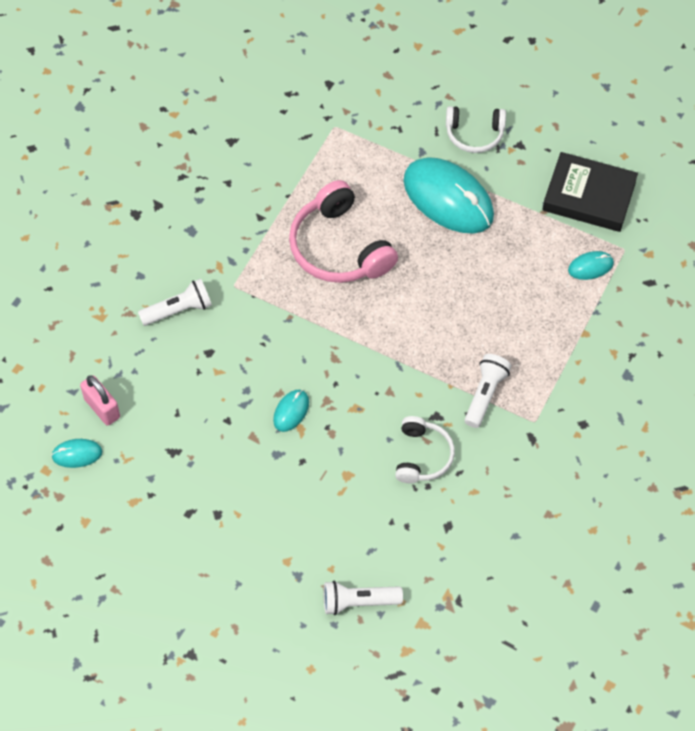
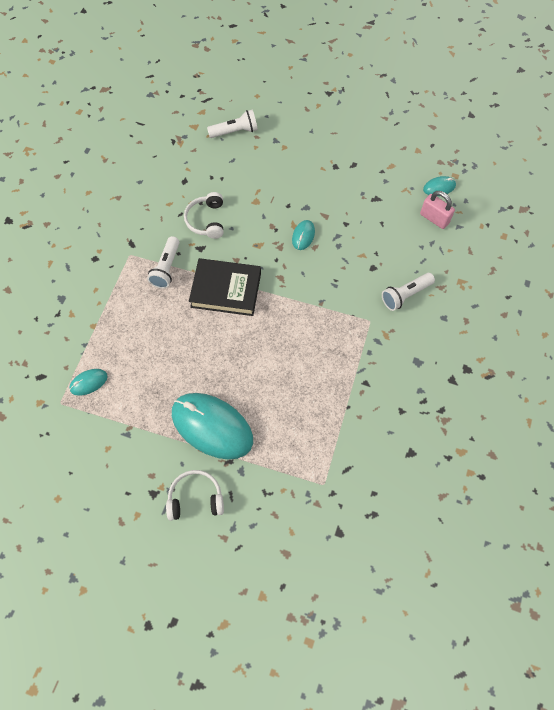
camera: 170 degrees right, 5 degrees up
(339, 248) = (295, 366): pink headphones -> none
(589, 196) = (90, 449): black book -> black book (226, 290)

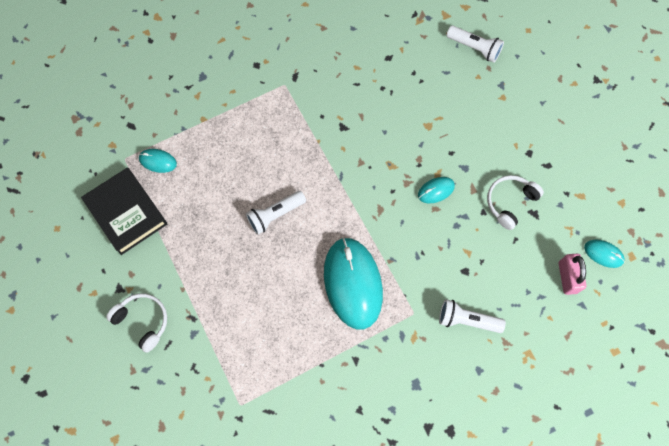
camera: 45 degrees right, 5 degrees up
(167, 268) = (301, 121): white flashlight -> white flashlight (275, 215)
(206, 220) = (371, 107): white headphones -> white headphones (510, 202)
(212, 426) = (207, 279): turquoise mouse -> turquoise mouse (353, 283)
(226, 290) = (327, 180): black book -> black book (126, 213)

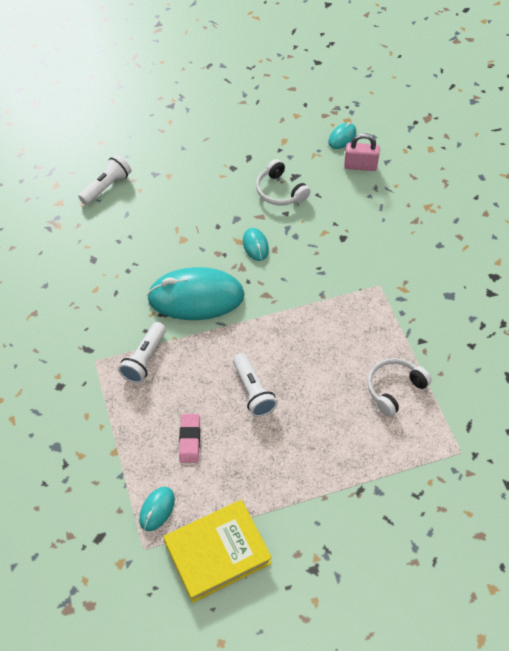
camera: 80 degrees left, 15 degrees down
(126, 213) = (217, 553): black book -> yellow book
(143, 321) = (357, 545): white headphones -> white headphones (394, 389)
(221, 173) = (190, 440): none -> pink eraser
(353, 283) = (342, 331): turquoise mouse -> turquoise mouse (196, 297)
(467, 320) = (391, 245): white flashlight -> white flashlight (145, 359)

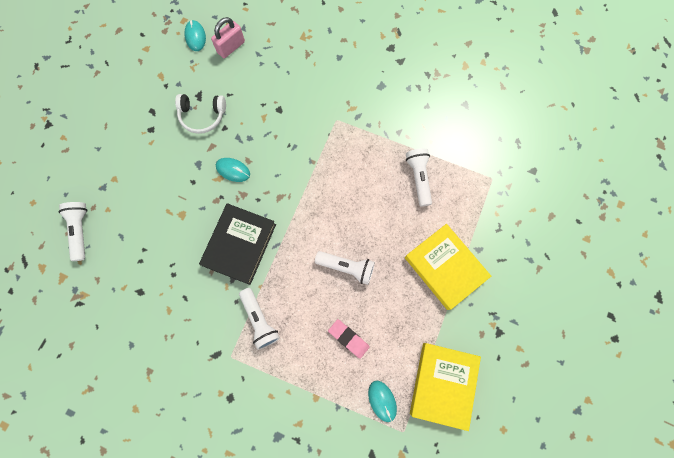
camera: 50 degrees left, 20 degrees up
(196, 297) = (239, 245): turquoise mouse -> black book
(331, 473) = (445, 267): none -> yellow book
(394, 389) = (418, 178): white headphones -> white flashlight

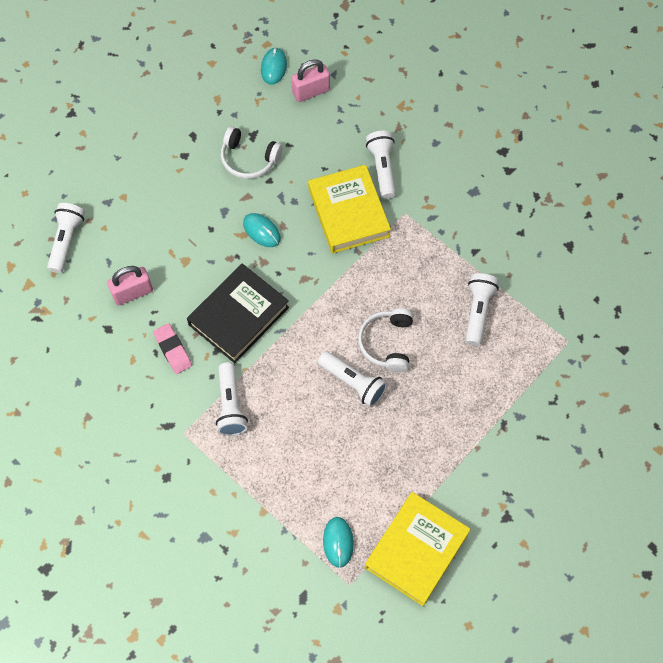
camera: 20 degrees right, 10 degrees down
(149, 255) = (132, 293): none -> pink padlock
(307, 90) = (382, 169): none -> white flashlight
(348, 338) = (325, 461): pink eraser -> pink eraser (173, 350)
(360, 226) = (387, 343): none -> white headphones
(445, 267) = (470, 422): yellow book -> yellow book (348, 212)

